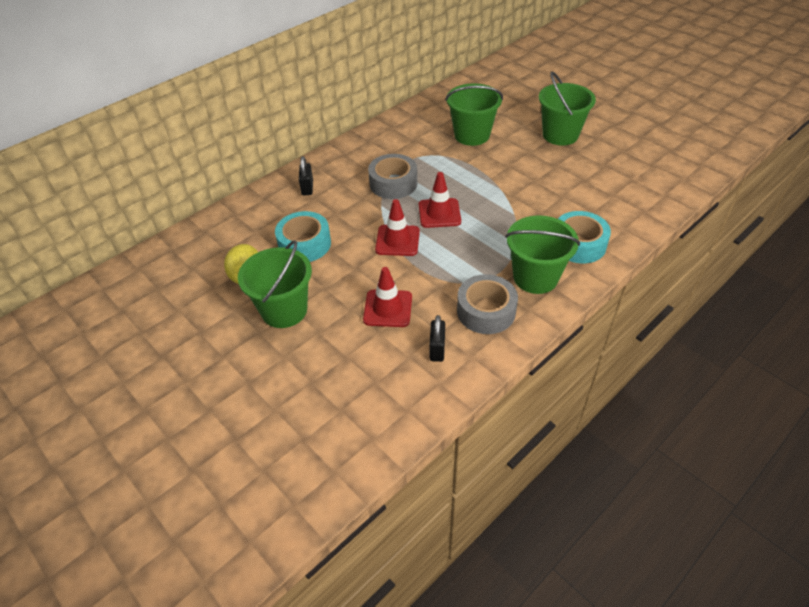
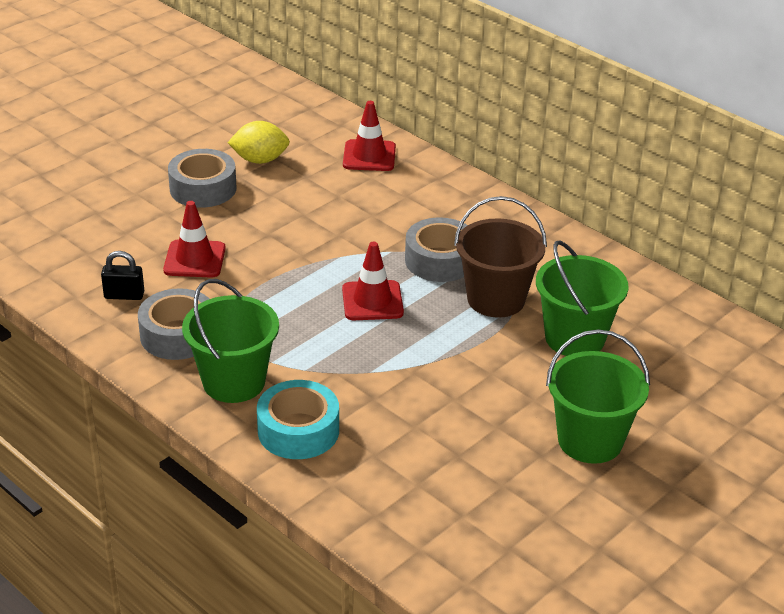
camera: 85 degrees right, 10 degrees down
(284, 310) = (203, 188): green bucket -> grey tape
(304, 244) = (314, 195): turquoise tape -> none
(307, 188) = (427, 190): black padlock -> none
(397, 240) = (316, 265): red traffic cone -> red traffic cone (369, 156)
(435, 162) = (496, 299): none -> brown bucket

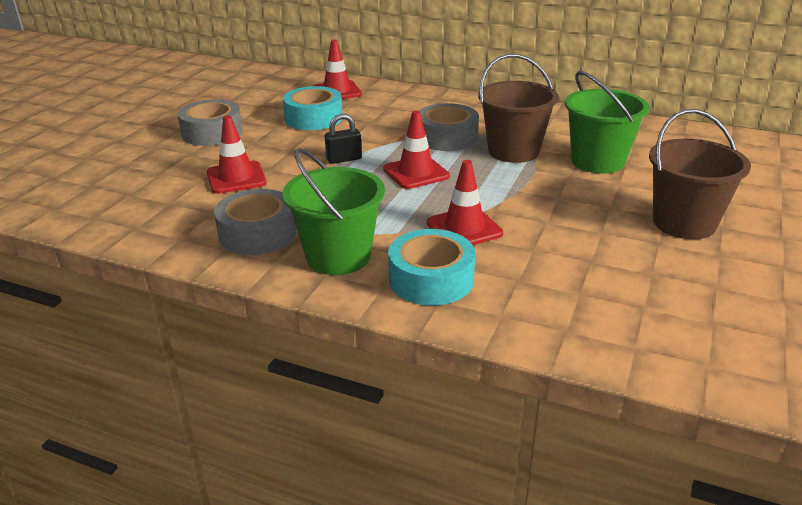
camera: 20 degrees left, 5 degrees down
(124, 295) = (184, 216): black padlock -> black padlock (344, 159)
(260, 160) = (249, 108): yellow lemon -> none
(318, 193) = (313, 118): none -> turquoise tape
(369, 384) = (464, 228): none -> red traffic cone
(590, 440) = (684, 223): green bucket -> brown bucket

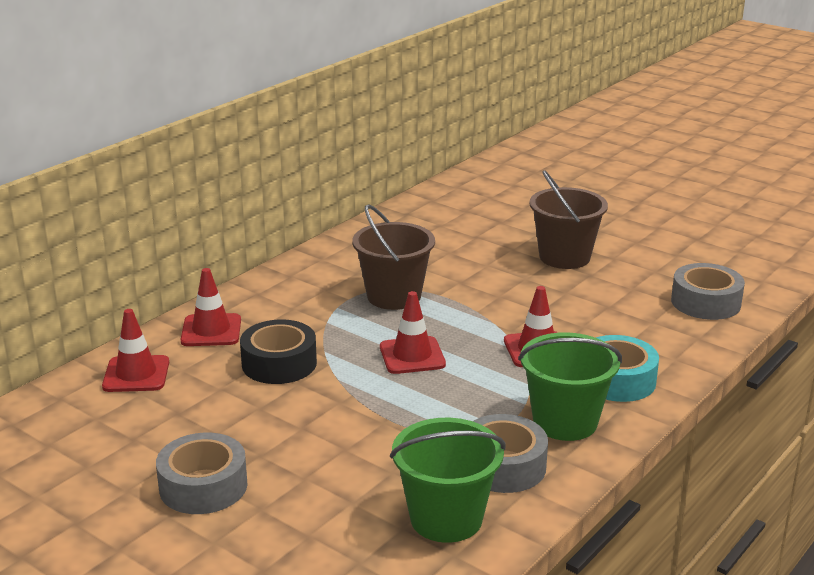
camera: 75 degrees left, 5 degrees down
(236, 178) = (359, 473): red traffic cone -> red traffic cone (211, 331)
(313, 118) = (215, 401): turquoise tape -> none
(344, 159) = (352, 394): black padlock -> none
(375, 128) = (279, 363): none -> black tape
(447, 138) = (337, 324): grey tape -> grey tape (705, 302)
(597, 161) = (440, 263): green bucket -> green bucket (446, 518)

